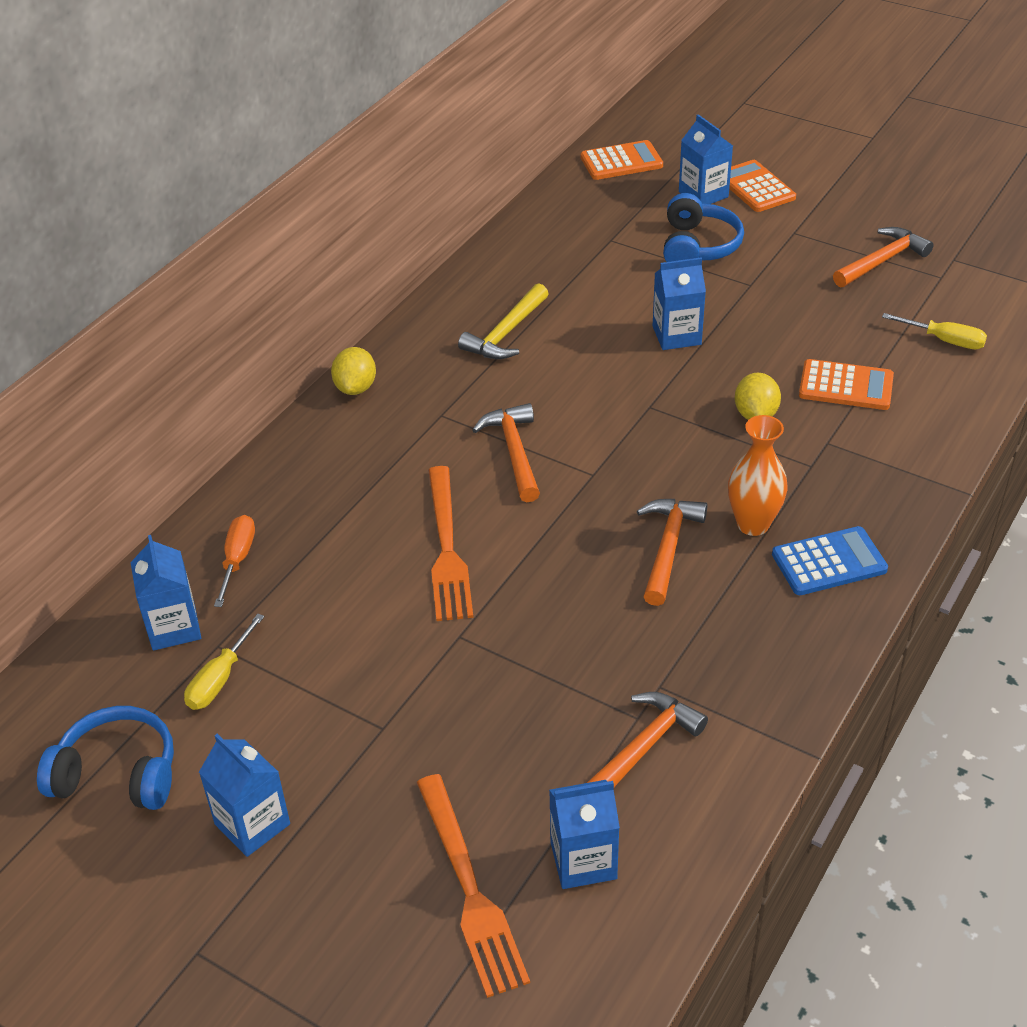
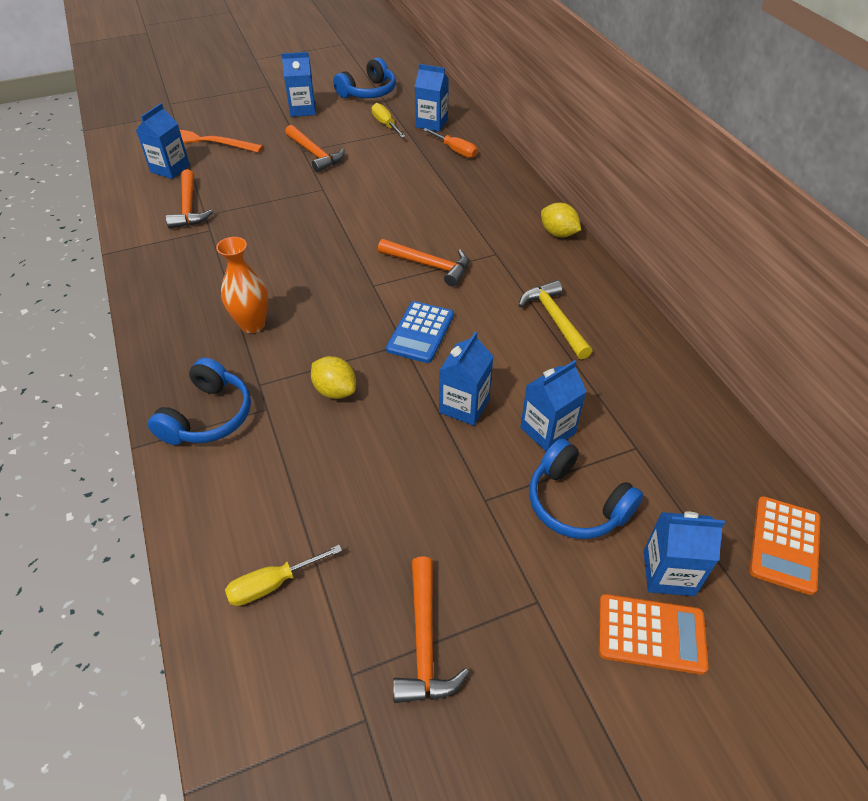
camera: 125 degrees right, 5 degrees up
(446, 548) = (384, 209): orange fork -> none
(647, 284) = (547, 430): none -> blue carton
(668, 547) = (282, 281): orange hammer -> orange hammer (315, 154)
(829, 562) = (186, 336): blue calculator -> blue calculator (420, 332)
(846, 386) = (303, 464): orange calculator -> none
(882, 472) = (208, 416): none -> blue headphones

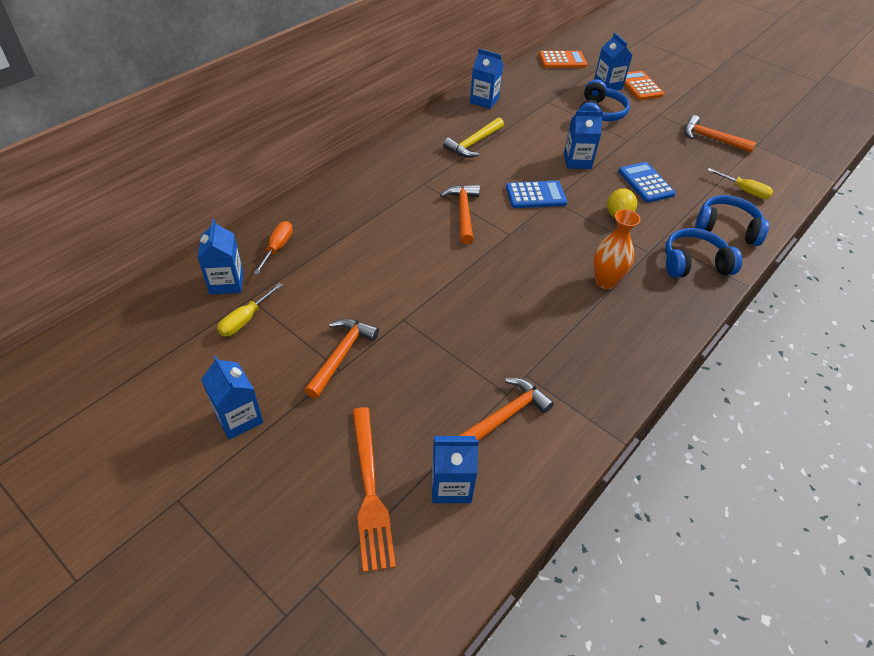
camera: 120 degrees left, 0 degrees up
(368, 92) = (163, 368): blue headphones -> blue headphones (726, 228)
(373, 458) = (645, 183): none -> blue calculator
(424, 642) = (711, 139): orange hammer -> orange hammer turned 120 degrees counterclockwise
(547, 430) = (564, 129): blue carton -> blue carton (484, 100)
(558, 233) = (376, 160): yellow lemon -> none

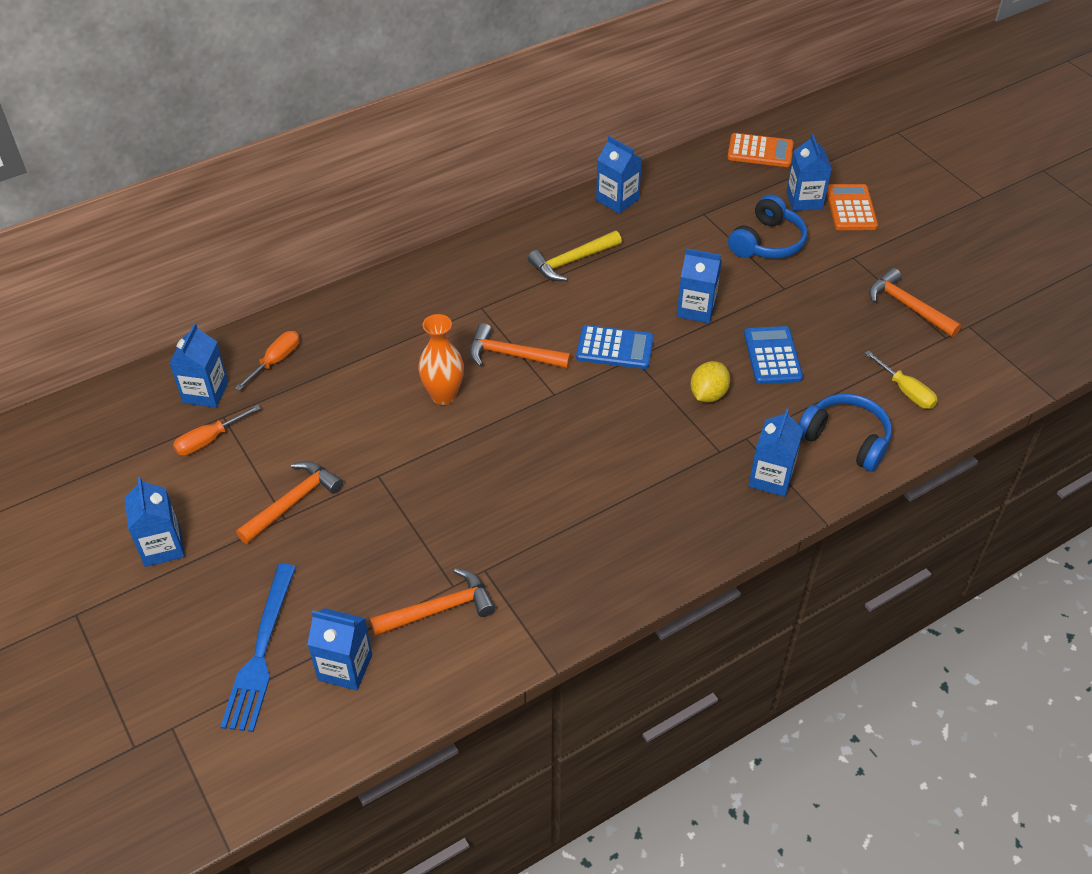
camera: 20 degrees right, 0 degrees up
(245, 319) = (209, 440): yellow screwdriver -> orange screwdriver
(369, 490) = (261, 652): orange fork -> blue fork
(463, 212) = (511, 355): orange hammer -> orange hammer turned 90 degrees counterclockwise
(605, 282) = (641, 478): orange vase -> orange vase (443, 395)
(694, 263) = (771, 478): blue headphones -> blue carton

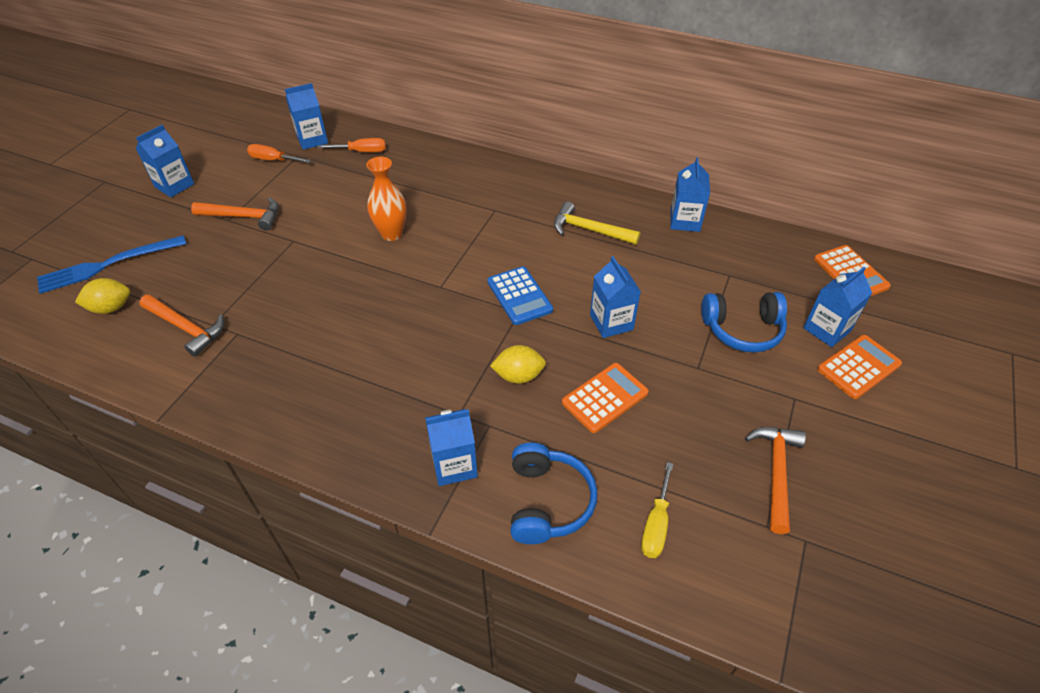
camera: 55 degrees right, 0 degrees up
(345, 667) = (111, 308): blue carton -> yellow lemon
(511, 355) = (461, 246): orange hammer -> none
(772, 356) = (605, 398): blue calculator -> orange calculator

